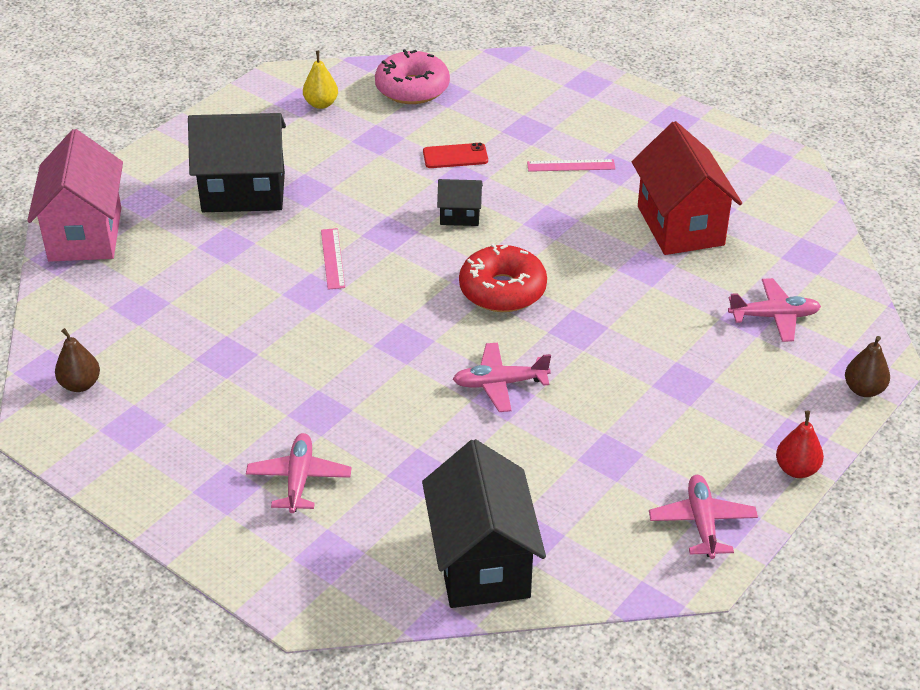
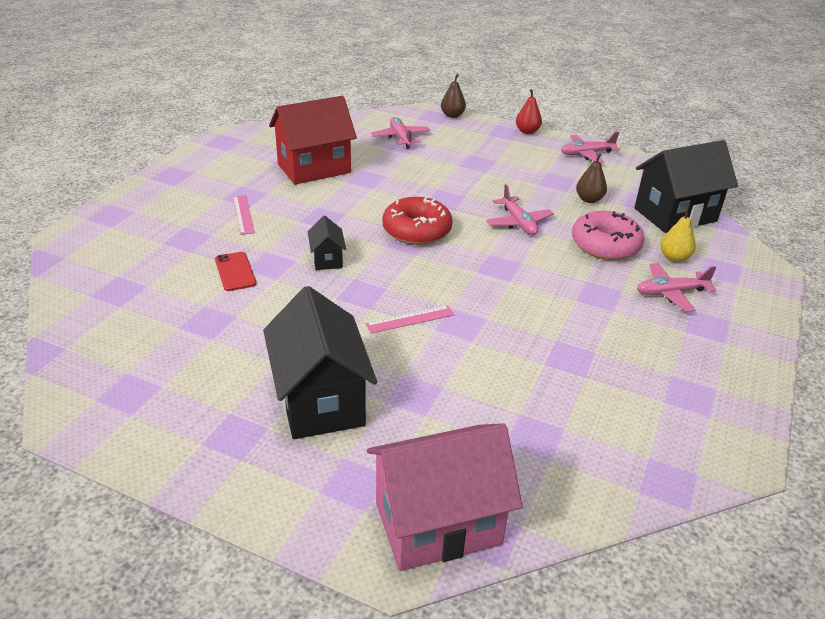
camera: 105 degrees left, 5 degrees down
(80, 384) = (668, 447): brown pear -> brown pear (589, 199)
(321, 104) = (136, 374): yellow pear -> yellow pear (674, 258)
(412, 88) = (108, 312): pink donut -> pink donut (605, 245)

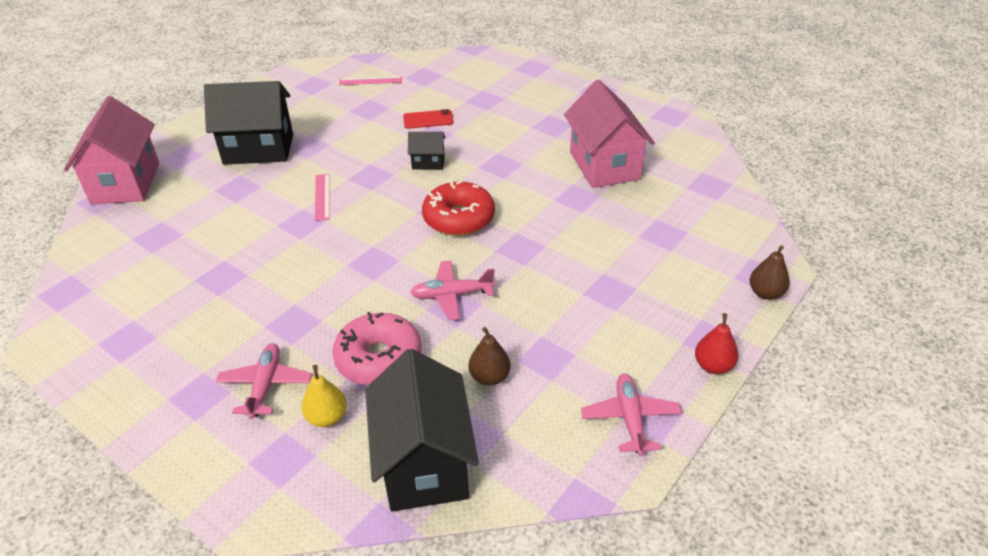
camera: 105 degrees right, 5 degrees up
(243, 214) = (518, 124): pink ruler -> pink ruler (370, 81)
(314, 168) = (604, 165): red house -> pink house
(400, 138) = (684, 234): pink plane -> none

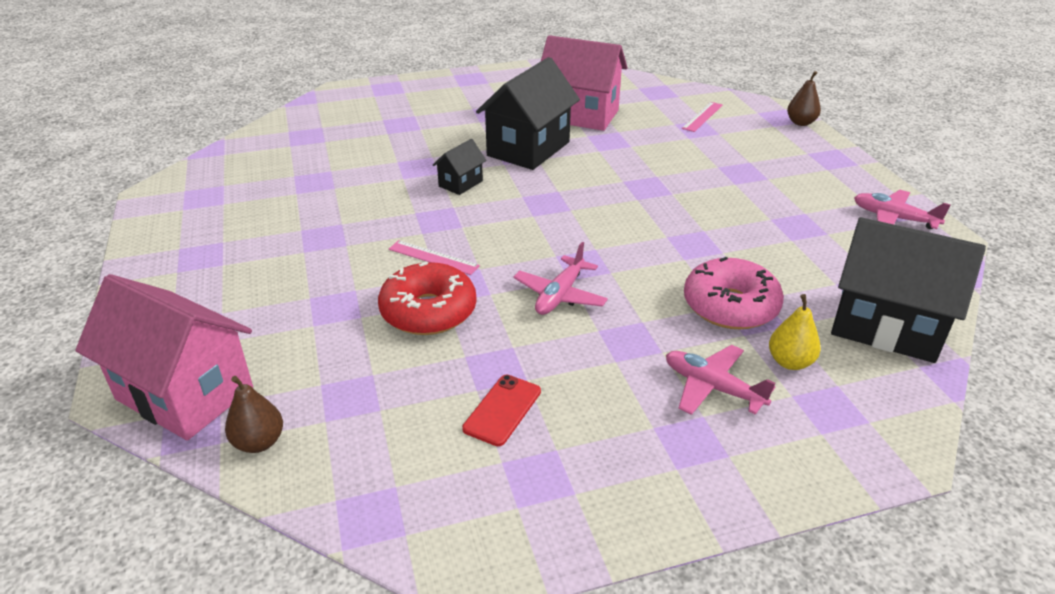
camera: 55 degrees left, 5 degrees down
(259, 149) = (277, 269): black house -> black house (528, 149)
(370, 81) = (261, 163): pink ruler -> pink ruler (702, 116)
(428, 119) = (388, 159): red phone -> red phone (502, 410)
(452, 295) = (677, 239): pink plane -> pink plane (560, 295)
(459, 218) = (569, 199): red donut -> red donut (428, 311)
(489, 377) = (802, 259): brown pear -> brown pear (259, 442)
(713, 366) = (861, 168): red pear -> none

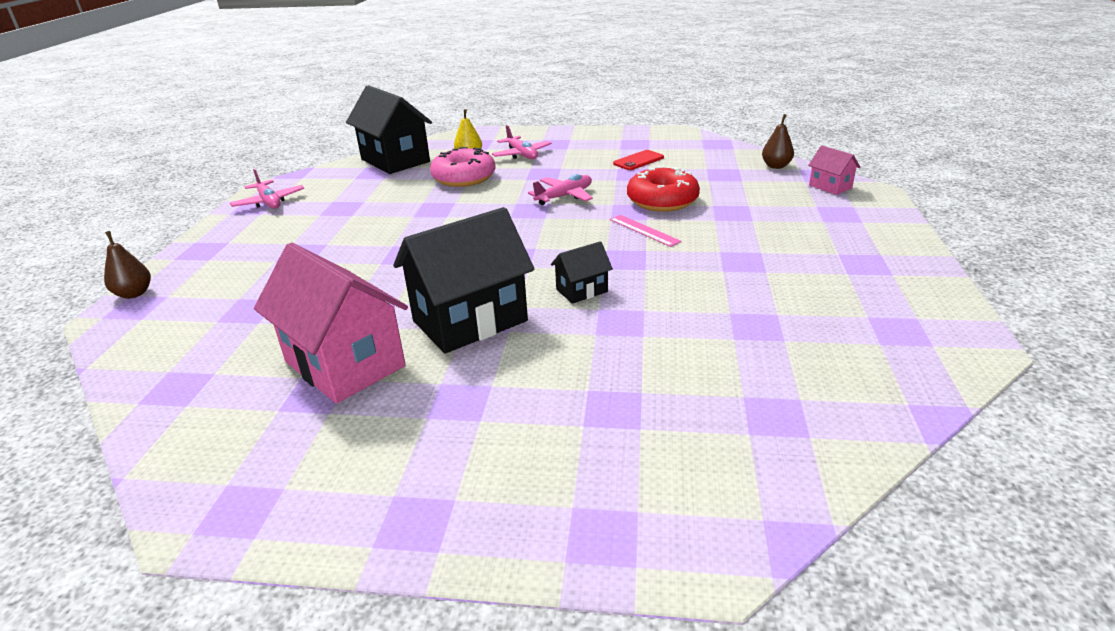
camera: 155 degrees left, 5 degrees down
(184, 394) = (830, 187): pink house -> pink house, size x0.47
(702, 116) = (209, 326): pink ruler -> none

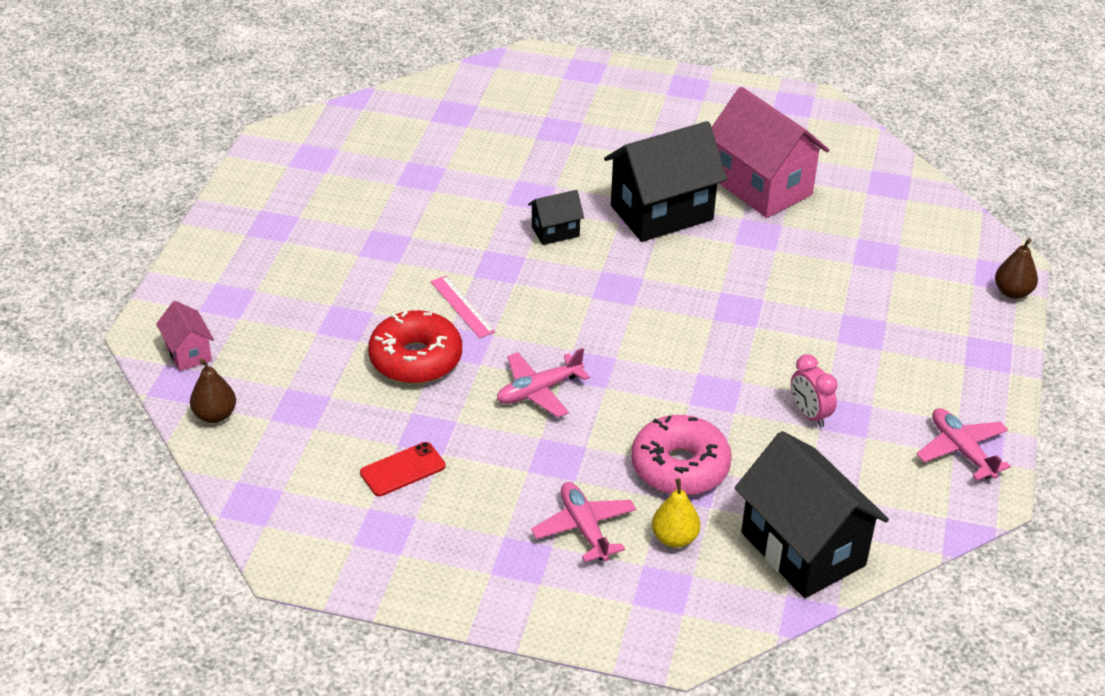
camera: 175 degrees left, 10 degrees up
(368, 206) = (809, 415): none -> pink clock

